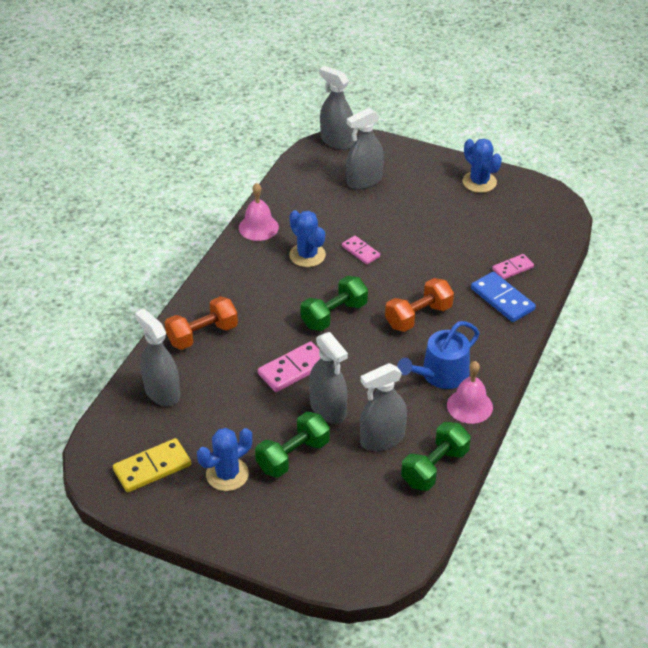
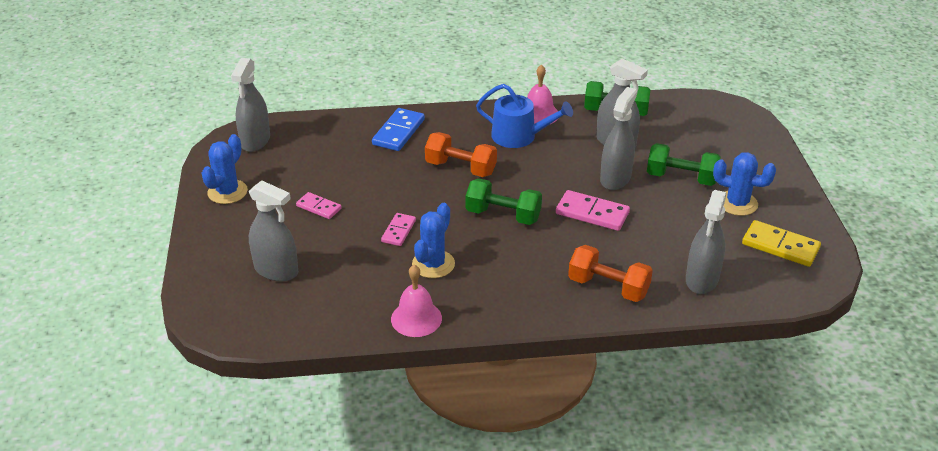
camera: 120 degrees left, 5 degrees down
(336, 141) = (208, 321): grey spray bottle -> grey spray bottle (255, 141)
(512, 268) = (351, 138): pink domino -> pink domino (318, 207)

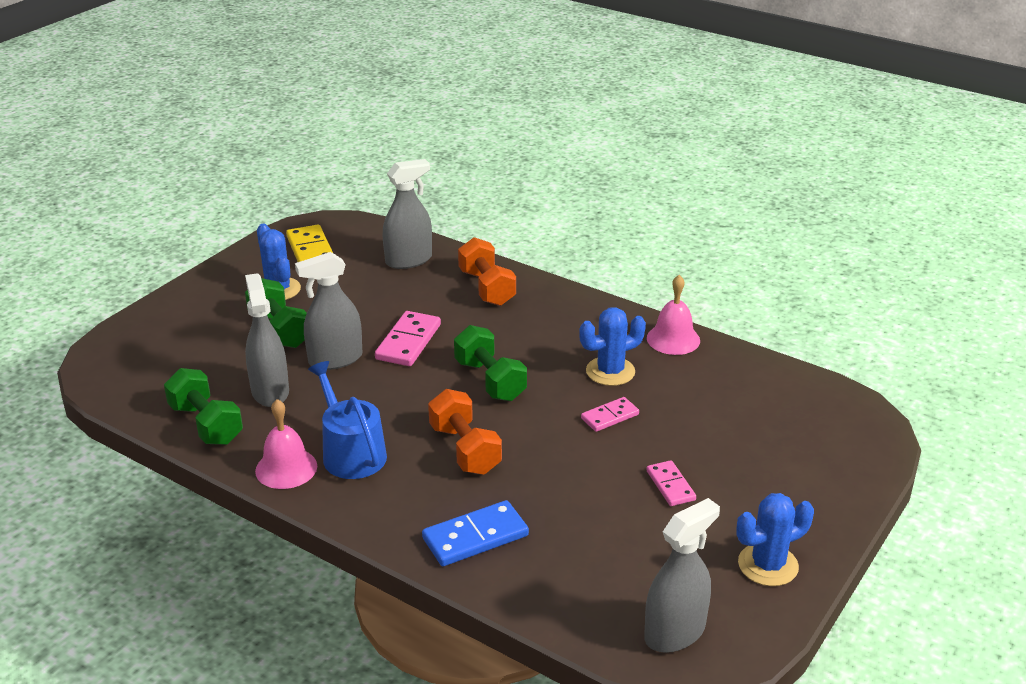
camera: 140 degrees left, 5 degrees down
(276, 270) = (772, 439): grey spray bottle -> none
(592, 213) = (408, 342): pink domino -> pink domino turned 45 degrees clockwise

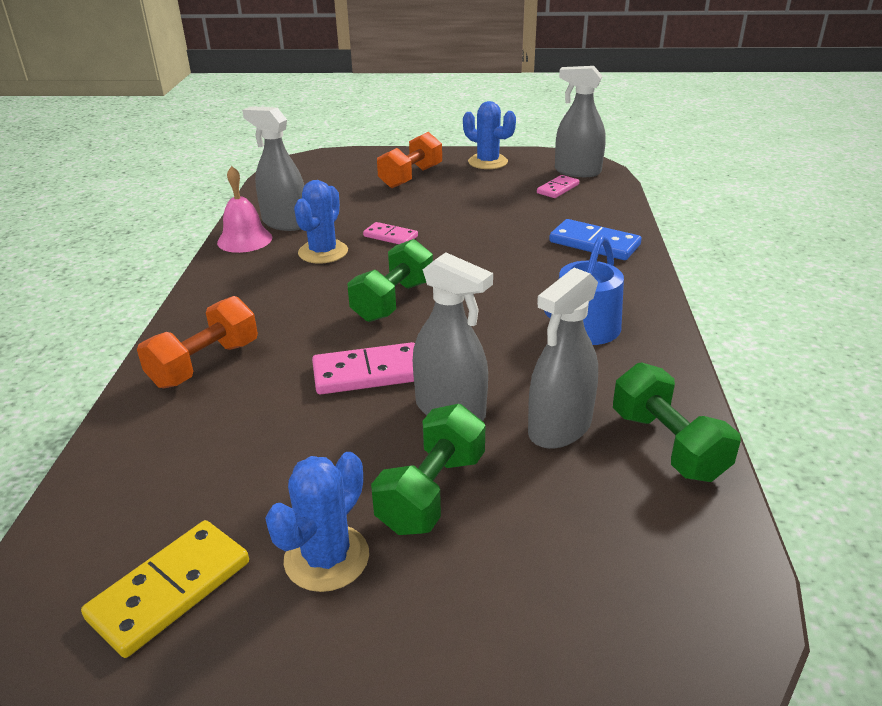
camera: 120 degrees left, 0 degrees up
(206, 424) = (667, 445): green dumbbell -> green dumbbell turned 45 degrees counterclockwise
(286, 468) = (649, 355): pink bell -> none
(409, 260) = (158, 457): grey spray bottle -> grey spray bottle (285, 223)
(465, 449) = (506, 279): orange dumbbell -> orange dumbbell (411, 177)
(610, 371) = (323, 252): blue cactus -> blue cactus turned 75 degrees clockwise
(670, 485) = (449, 199): pink domino -> pink domino (557, 189)

